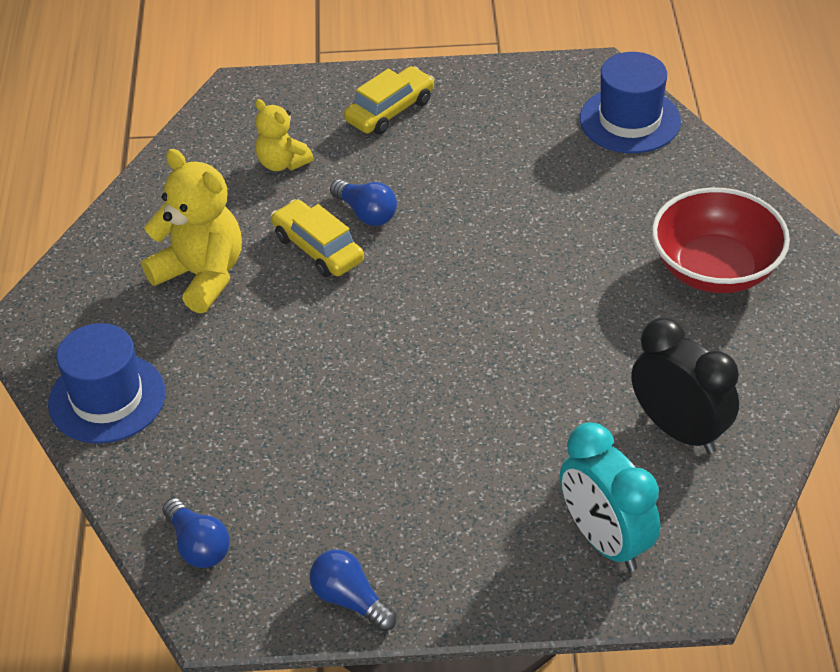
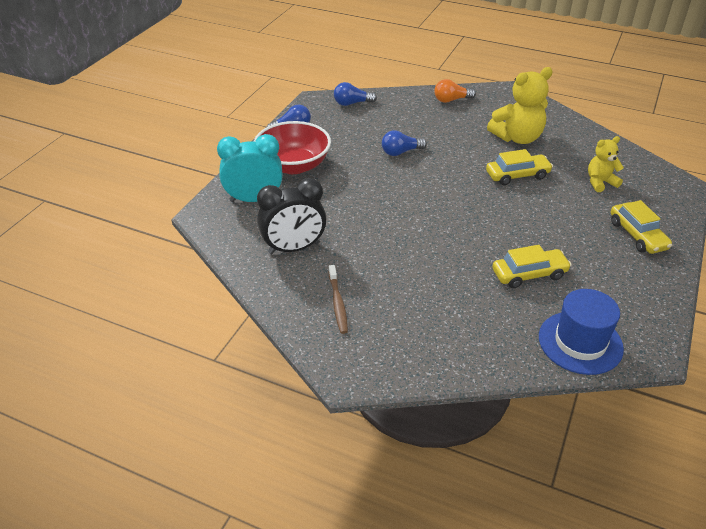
camera: 115 degrees right, 5 degrees down
(107, 398) = (451, 100): blue hat -> orange light bulb
(366, 213) = (538, 198): blue light bulb -> blue light bulb (401, 152)
(544, 183) = (529, 274): none -> yellow car
(715, 269) = (401, 317): red bowl -> red bowl (293, 165)
(744, 336) = (338, 303): none -> brown toothbrush

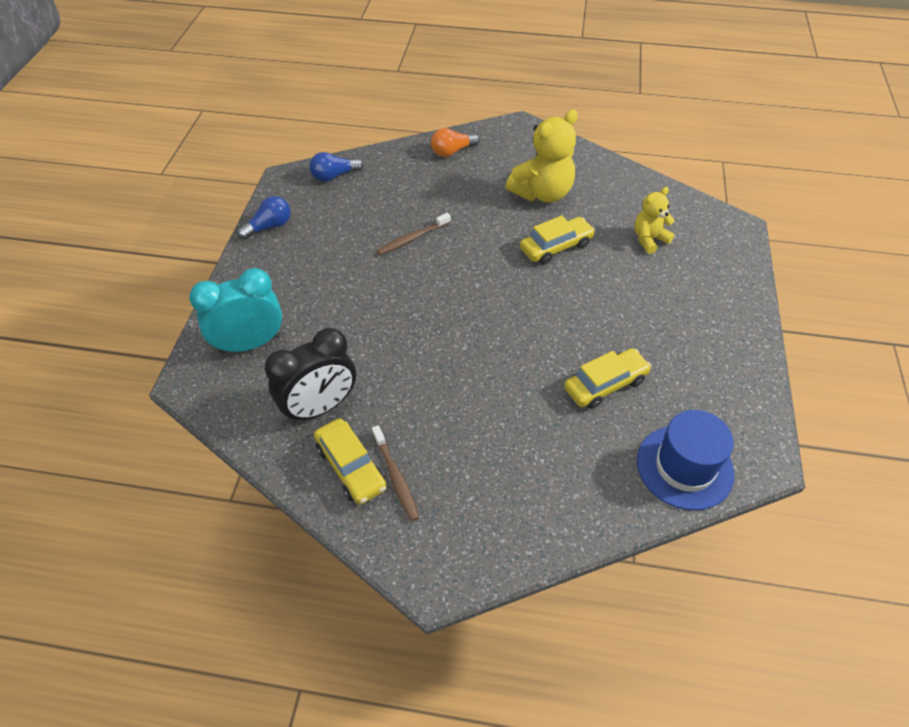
camera: 15 degrees left, 10 degrees up
(293, 165) = (286, 282): red bowl -> none
(401, 152) = (412, 238): blue light bulb -> brown toothbrush
(637, 235) = (707, 305): yellow car -> yellow car (351, 467)

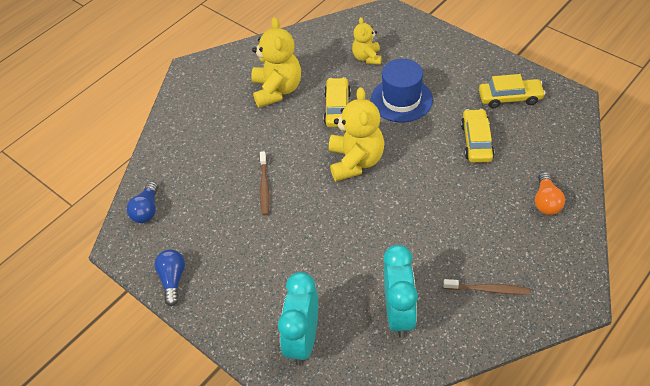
camera: 55 degrees left, 0 degrees up
(320, 407) = (399, 313): black clock -> turquoise clock
(351, 467) = (465, 314): yellow car -> yellow car (510, 98)
(452, 151) = (184, 121): orange light bulb -> orange light bulb (546, 201)
(494, 291) = (355, 161): none -> yellow teddy bear
(684, 467) = (559, 135): blue hat -> blue hat (401, 100)

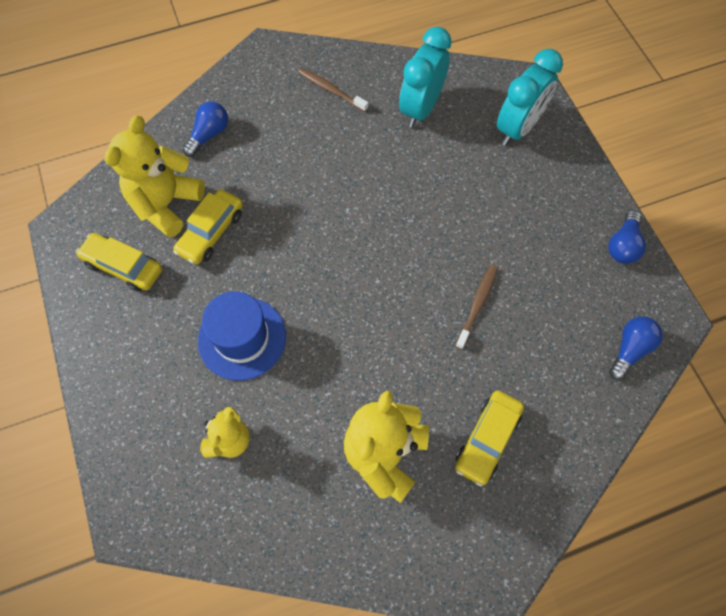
camera: 155 degrees left, 15 degrees up
(337, 108) = (326, 372): yellow car -> yellow car (487, 439)
(355, 161) = (356, 281): yellow teddy bear -> yellow teddy bear (166, 204)
(546, 201) = (209, 135): orange light bulb -> blue light bulb

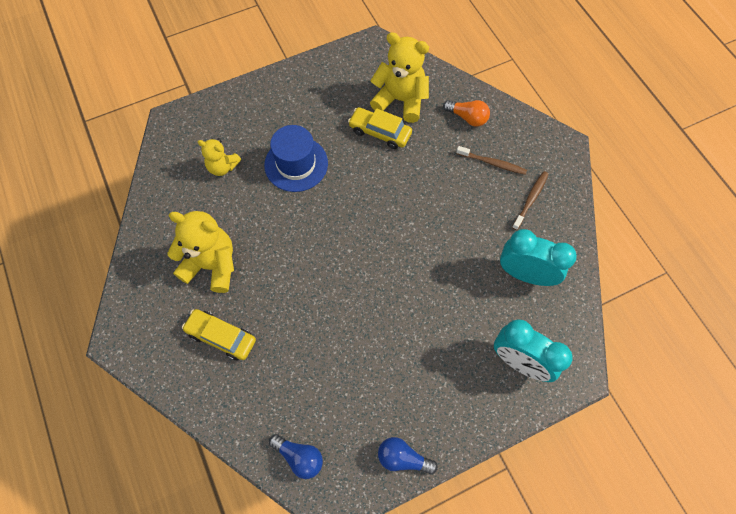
camera: 85 degrees right, 0 degrees up
(123, 266) = (346, 84): yellow car -> none
(209, 135) = (467, 117): blue light bulb -> orange light bulb
(477, 305) = (333, 327): brown toothbrush -> brown toothbrush (492, 163)

